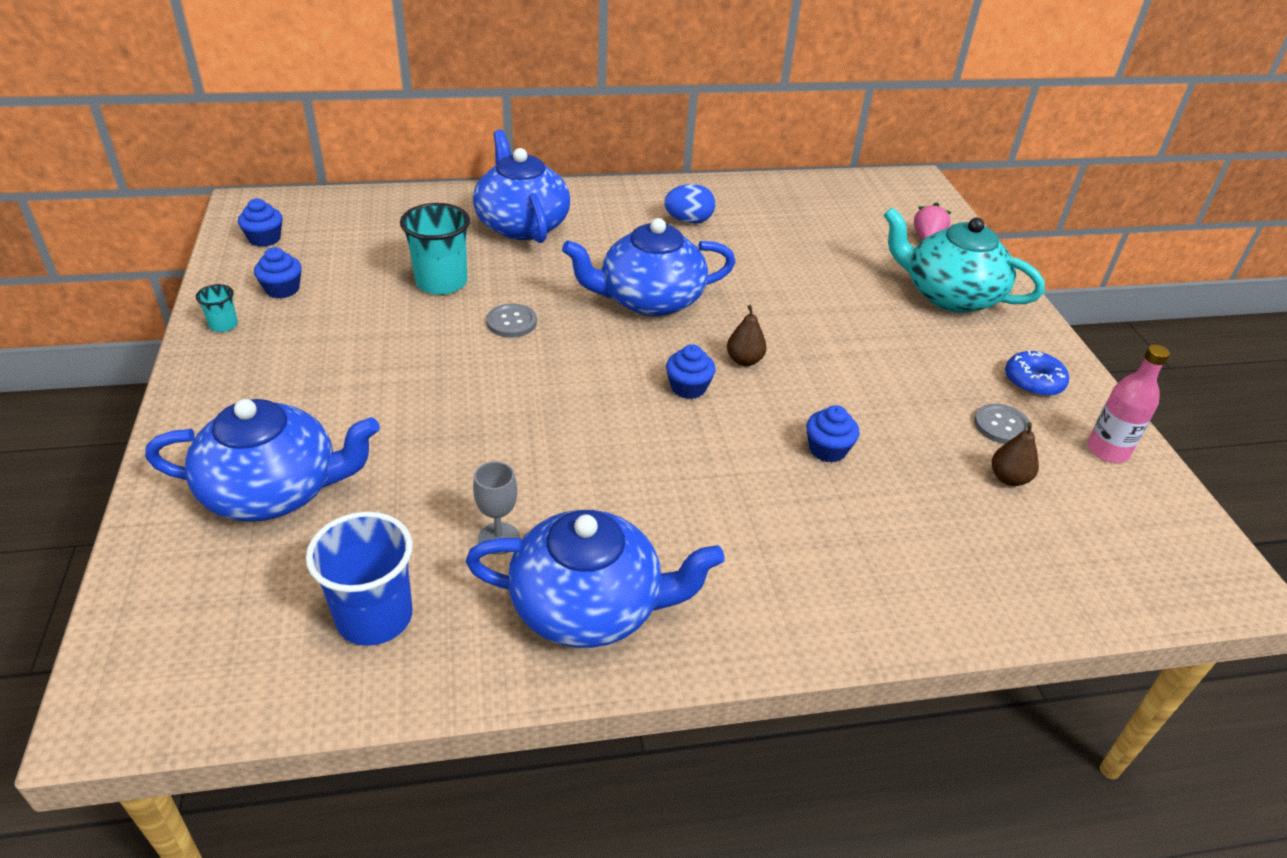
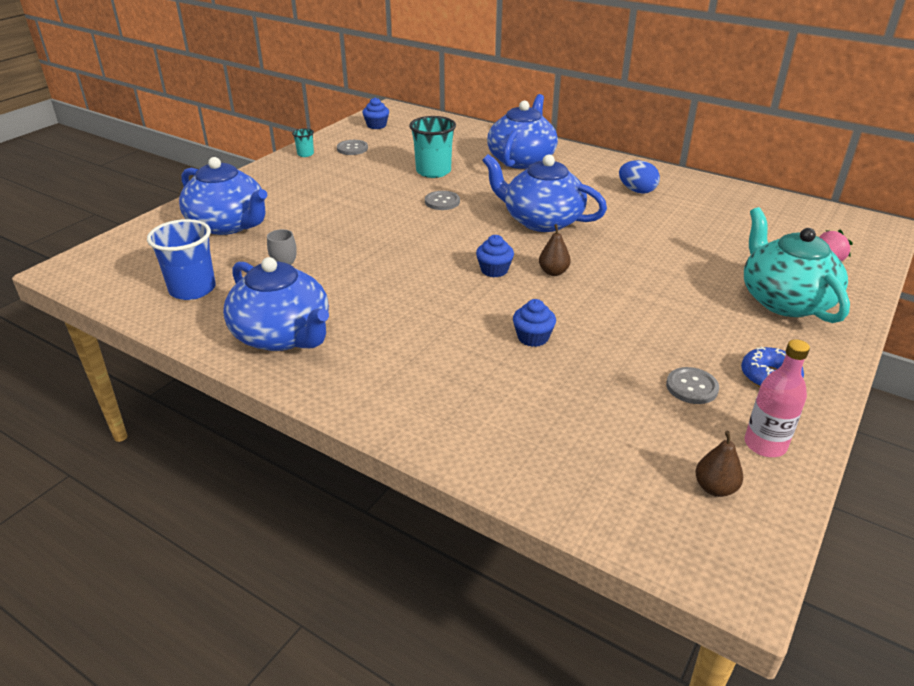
camera: 45 degrees right, 5 degrees down
(282, 289) = (352, 148): blue cupcake -> grey button
(1008, 478) = (643, 416): brown pear -> brown pear (715, 488)

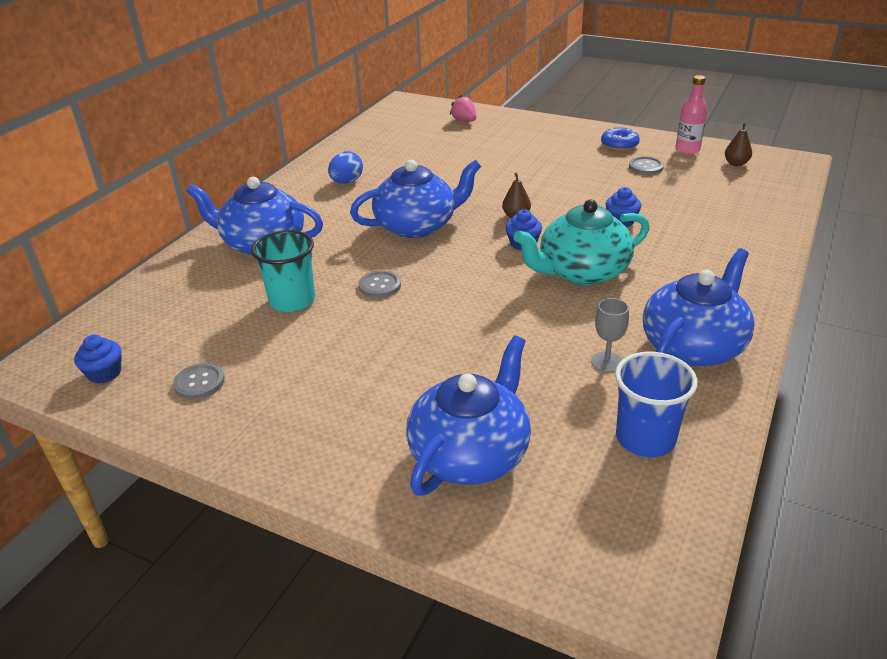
camera: 95 degrees left, 0 degrees up
(305, 154) = (213, 430): turquoise cup -> none
(541, 220) = (417, 226): blue teapot -> blue teapot turned 135 degrees counterclockwise
(784, 300) = (524, 136): turquoise teapot -> turquoise teapot (581, 272)

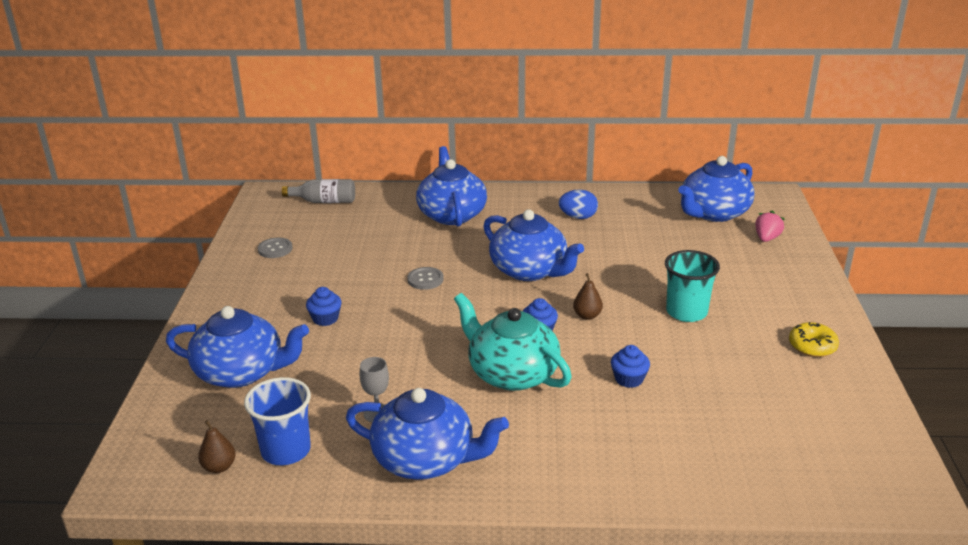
camera: 65 degrees right, 5 degrees down
(104, 373) = (271, 216): blue cupcake -> blue cupcake (325, 319)
(123, 323) = (324, 201): none -> grey bottle
(292, 300) = (383, 250): turquoise cup -> turquoise cup (686, 312)
(405, 128) = (713, 213): none -> blue teapot
(619, 145) = (812, 346): blue donut -> yellow donut
(646, 167) = (772, 374): grey button -> none
(687, 150) = (853, 398): pink bottle -> none
(736, 164) = (852, 442): brown pear -> brown pear (219, 467)

